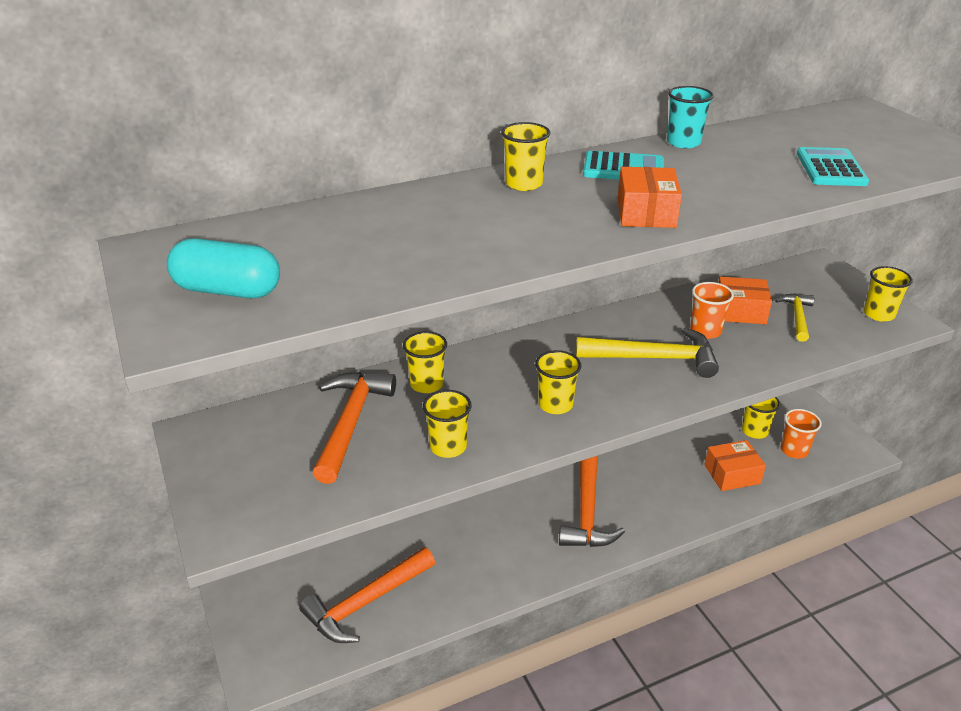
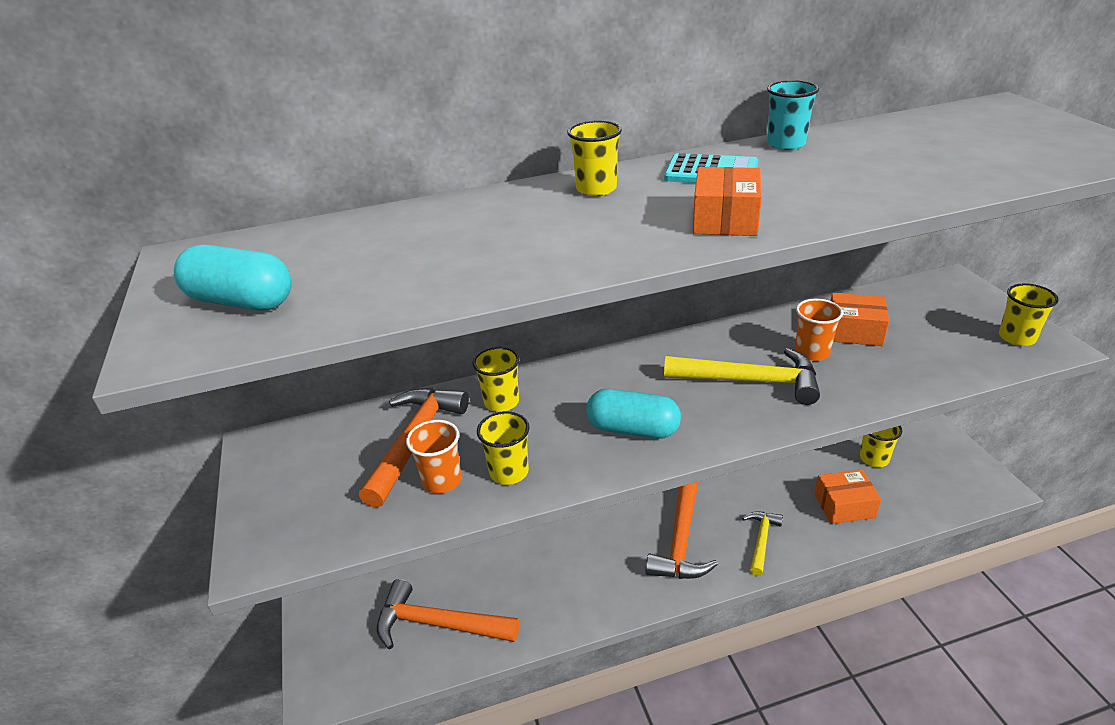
camera: 10 degrees right, 0 degrees up
(366, 603) = (438, 624): orange hammer -> orange hammer turned 45 degrees clockwise
(555, 404) = (633, 429): yellow cup -> turquoise capsule
(794, 450) = (917, 482): orange cup -> orange cup (442, 480)
(797, 317) = (919, 339): yellow hammer -> yellow hammer (761, 540)
(831, 168) = (956, 169): turquoise calculator -> none

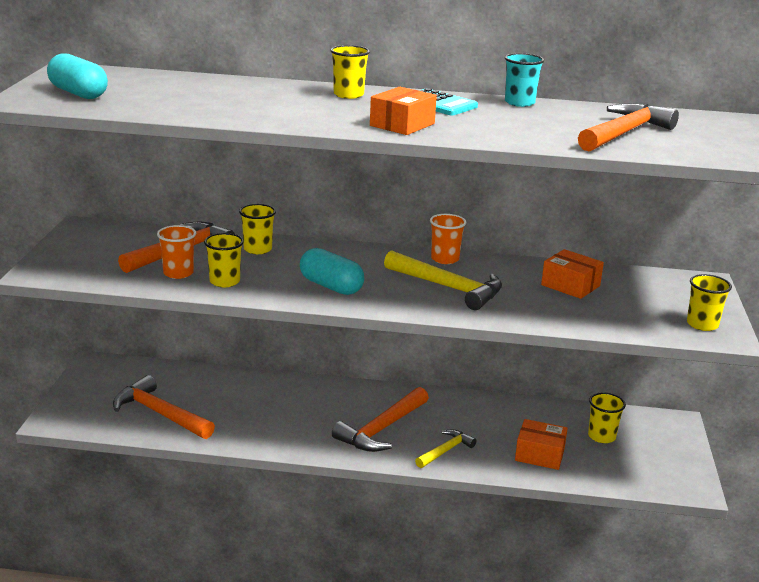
camera: 20 degrees right, 10 degrees down
(812, 352) = (518, 287): orange cup -> orange cup (445, 259)
(952, 155) = (624, 133): none -> orange hammer

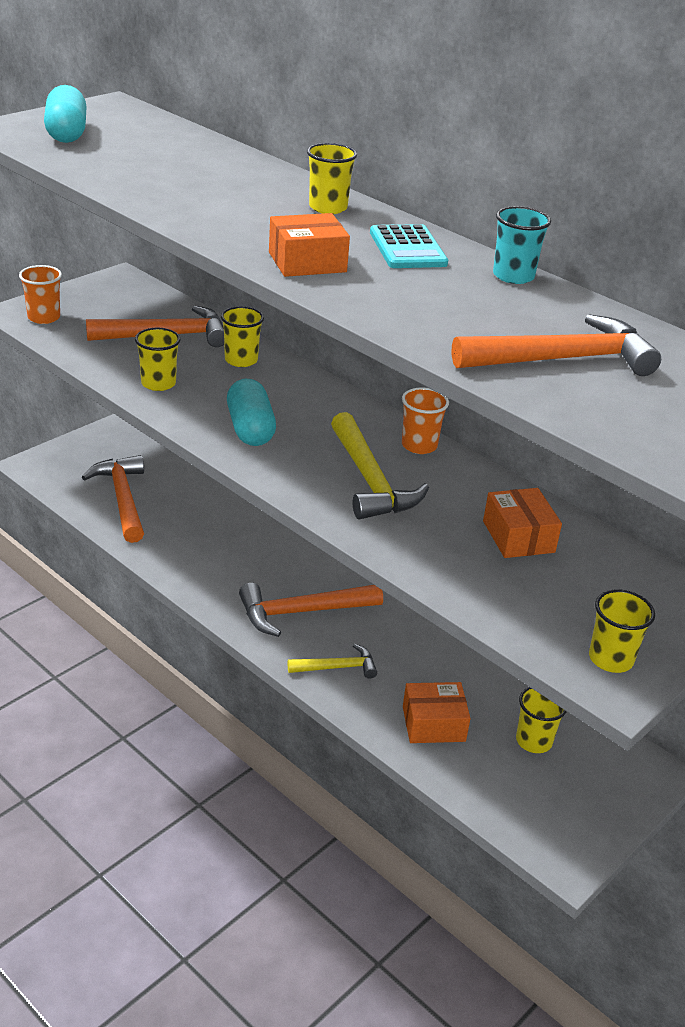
camera: 35 degrees right, 10 degrees up
(178, 273) = (131, 358): orange cup -> orange cup (44, 317)
(539, 454) = (433, 724): orange box -> orange box turned 60 degrees counterclockwise

